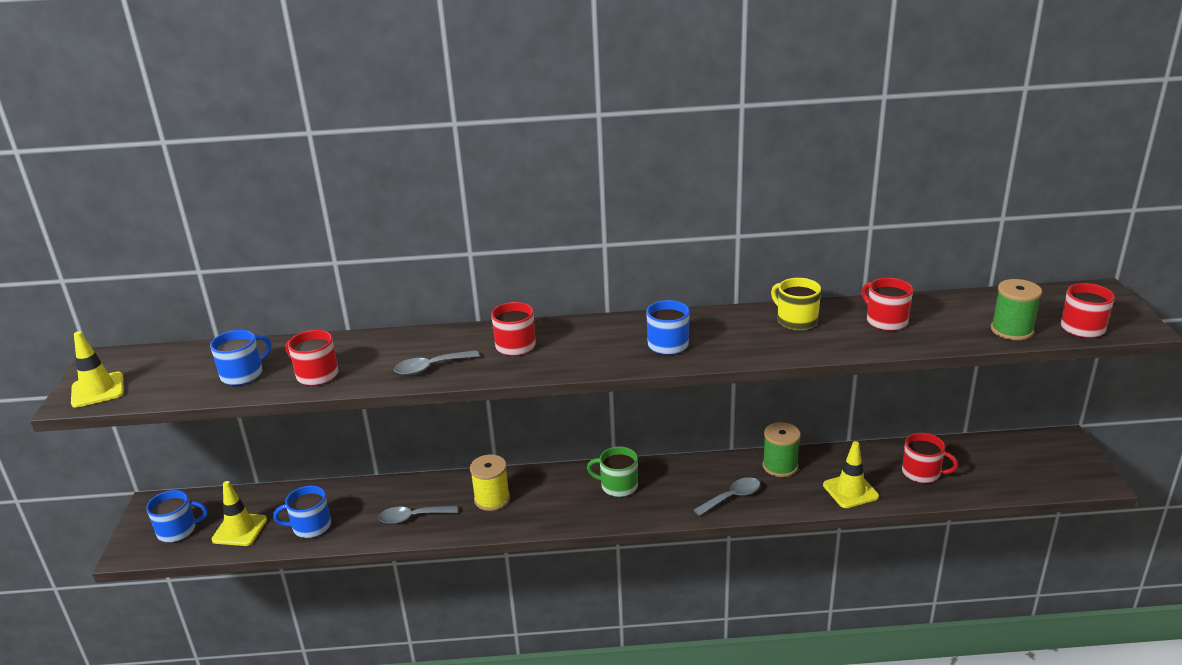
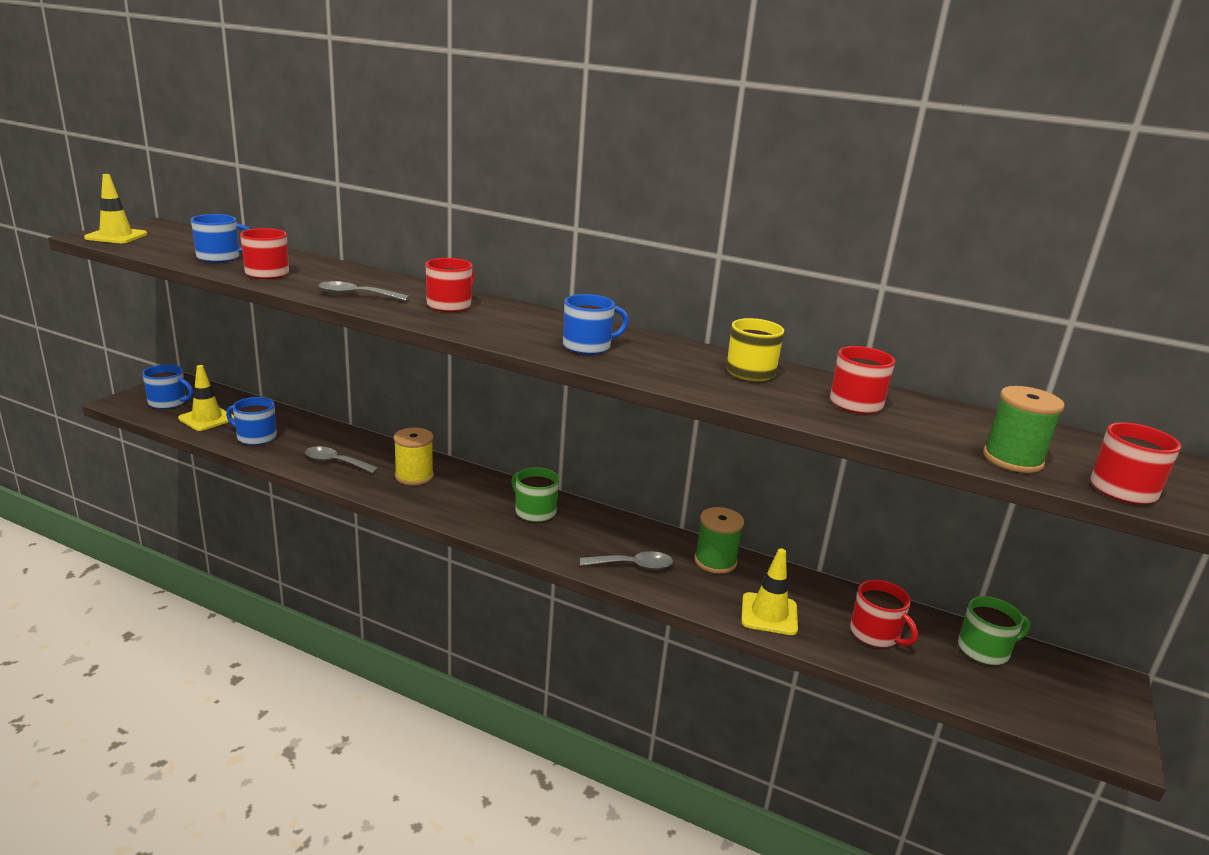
camera: 25 degrees right, 5 degrees down
(988, 452) = (984, 650): none -> green mug

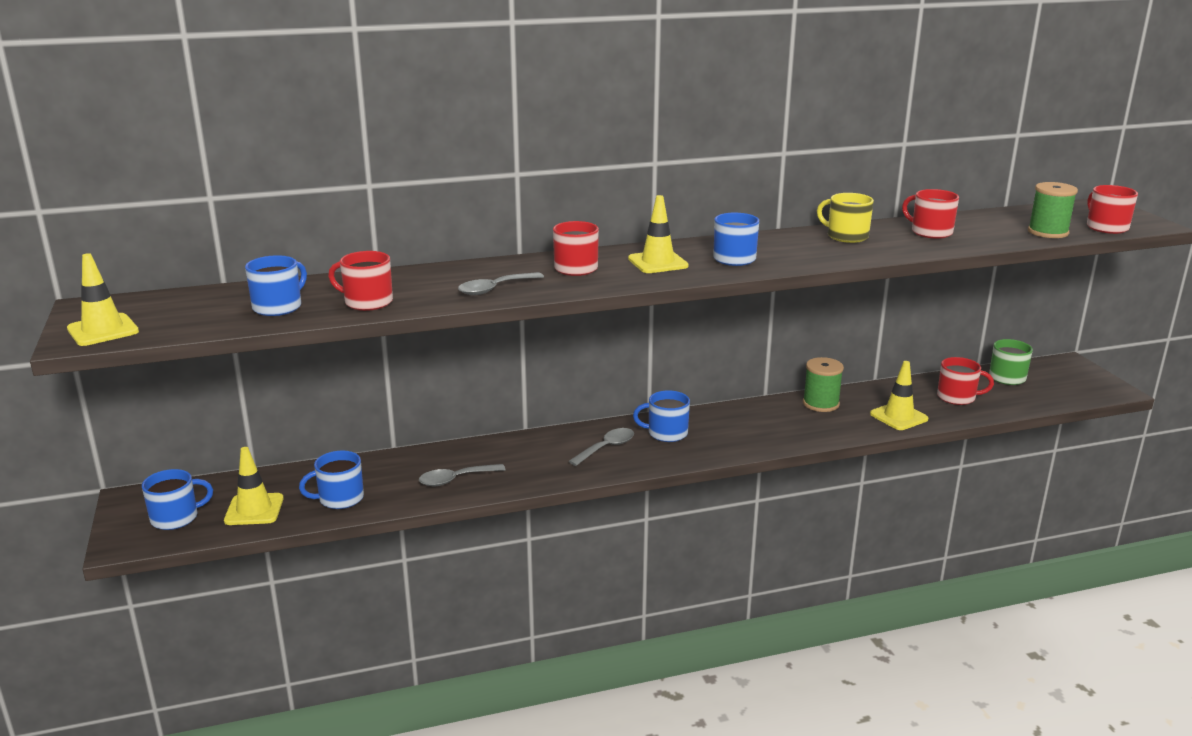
camera: 40 degrees left, 0 degrees up
(414, 476) = (537, 456): yellow spool -> none
(518, 325) = (658, 262): none -> yellow traffic cone
(534, 511) = (666, 433): green mug -> blue mug
(633, 566) = (787, 432): grey spoon -> grey spoon (607, 448)

